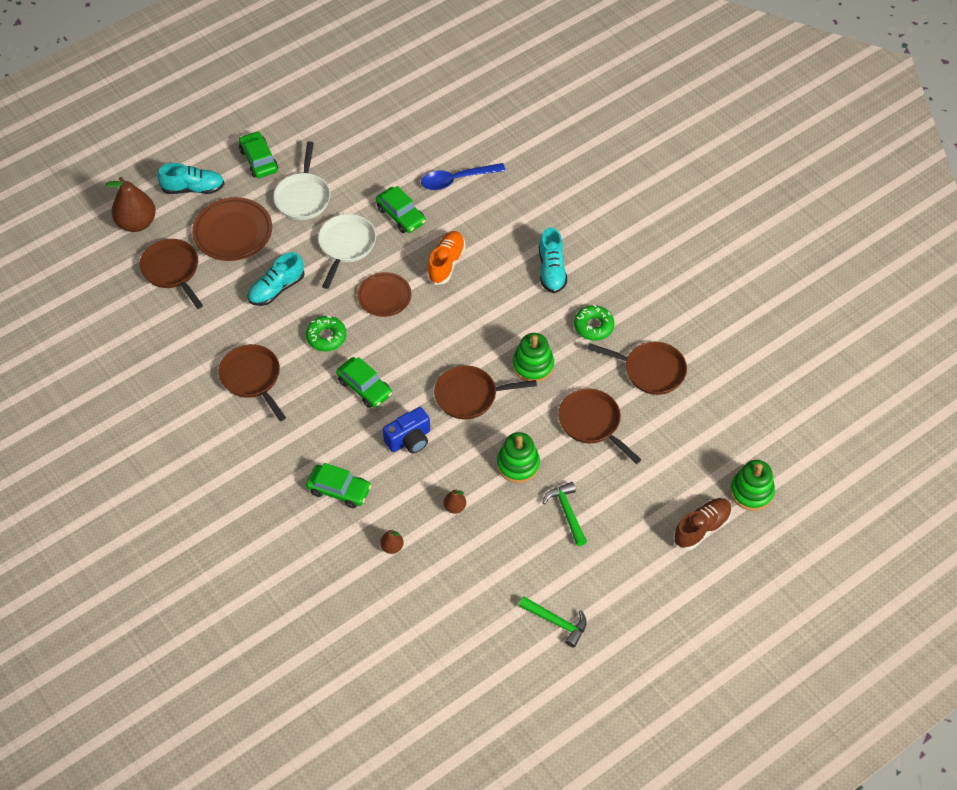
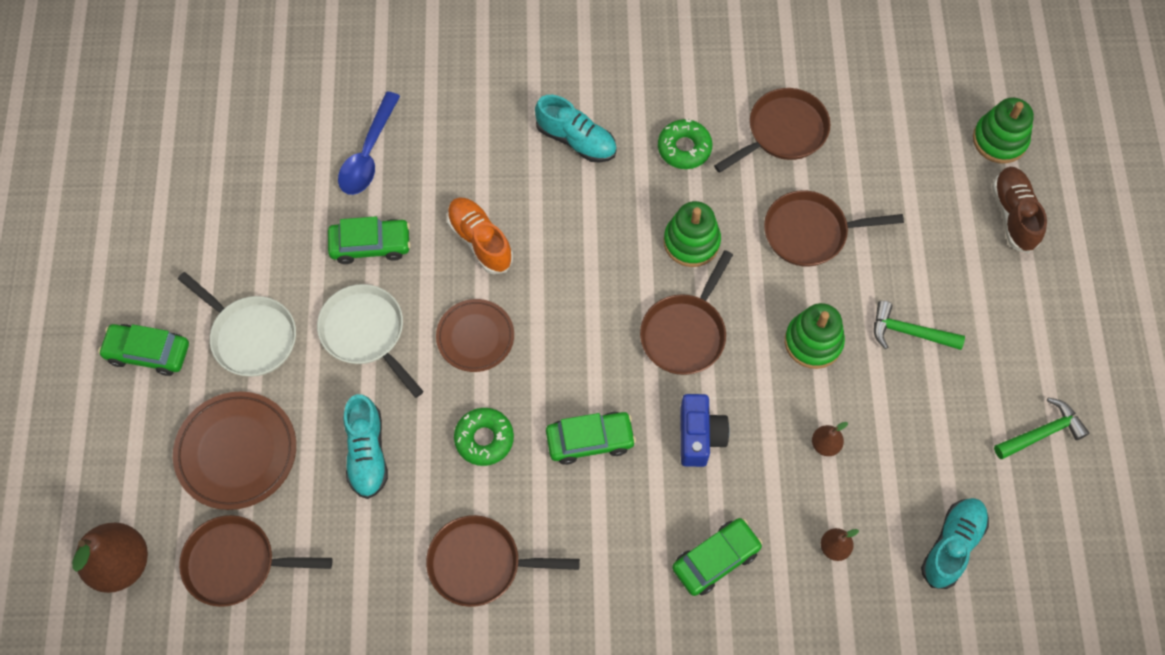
camera: 55 degrees left, 10 degrees up
(193, 188) = (125, 459): turquoise shoe -> turquoise shoe (952, 545)

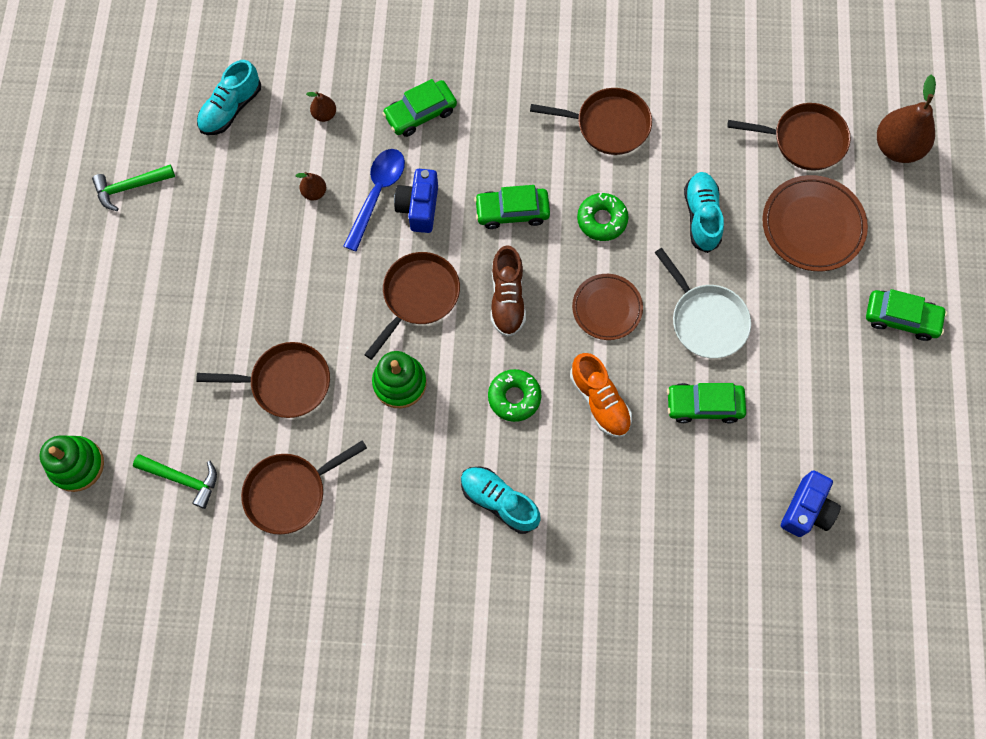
camera: 175 degrees left, 5 degrees up
(250, 336) = (810, 326): white pan -> none
(272, 156) = (806, 509): none -> blue camera
(368, 154) = (709, 503): blue spoon -> blue spoon (377, 194)
(684, 148) = (392, 482): green donut -> green donut (514, 397)
(813, 342) = (306, 279): green stacking toy -> none
(908, 332) = (219, 281): green hammer -> green hammer (183, 479)
(1014, 215) = (89, 384): brown shoe -> brown shoe (507, 298)

